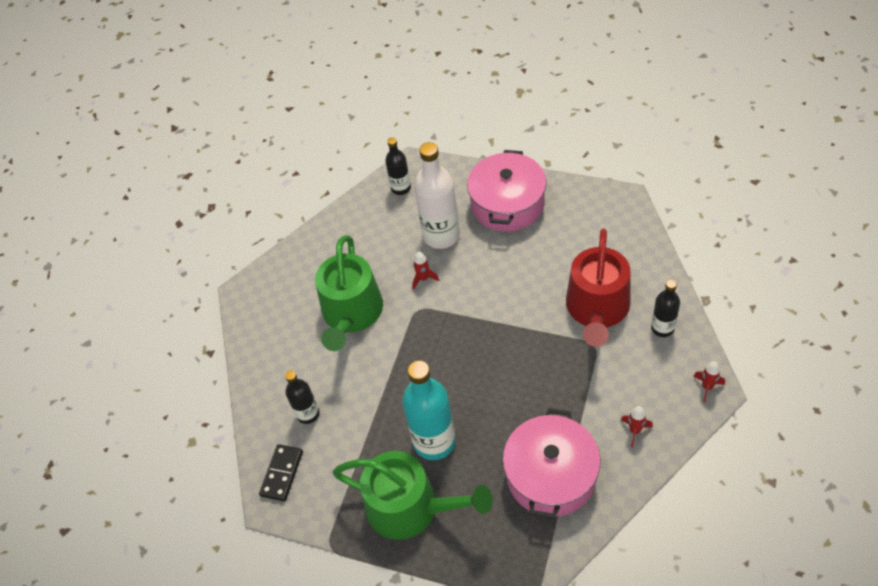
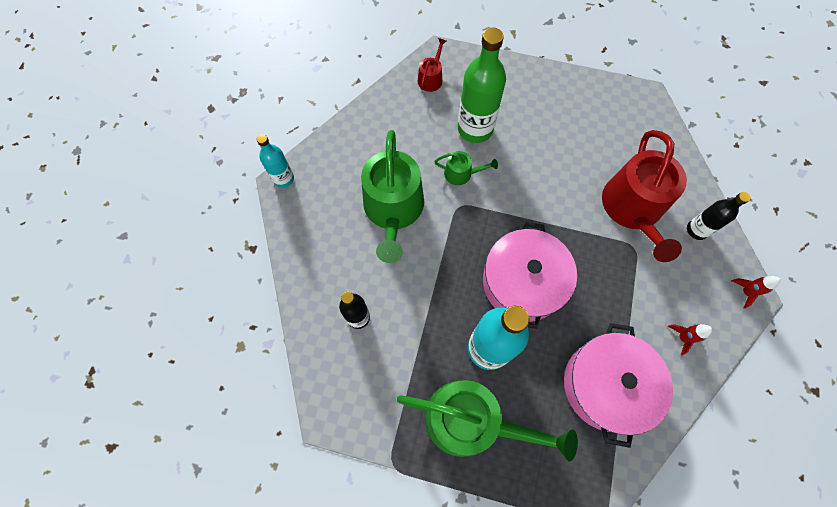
camera: 10 degrees left, 15 degrees up
(245, 287) = (283, 179): none -> turquoise bottle
(282, 473) = (337, 383): black domino -> none
(401, 188) = (431, 78): black bottle -> red watering can
(423, 279) = (462, 173): red rocket -> green watering can
(441, 236) = (475, 129): white bottle -> green bottle
(507, 204) = (536, 98): pink pot -> pink pot (523, 282)

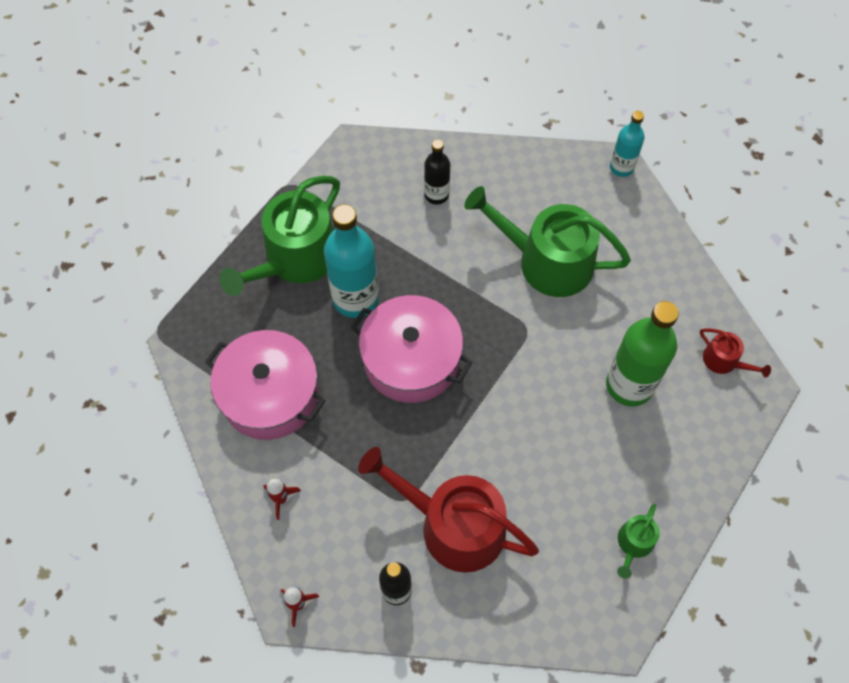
camera: 110 degrees right, 5 degrees down
(462, 173) = (569, 347): green watering can -> green watering can (634, 544)

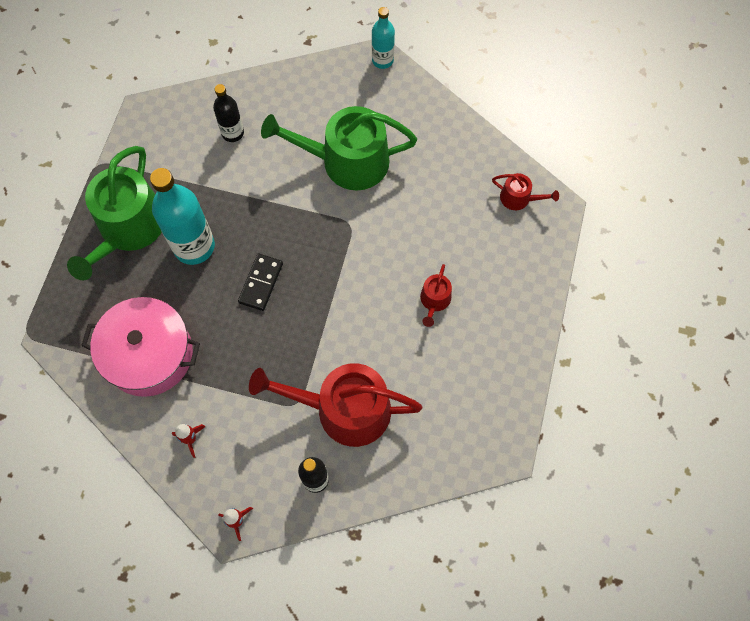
camera: 20 degrees left, 5 degrees up
(411, 359) = (261, 283): pink pot -> black domino
(592, 441) = (434, 301): none -> red watering can
(629, 385) = (449, 244): green bottle -> none
(634, 544) = (495, 373): green watering can -> none

